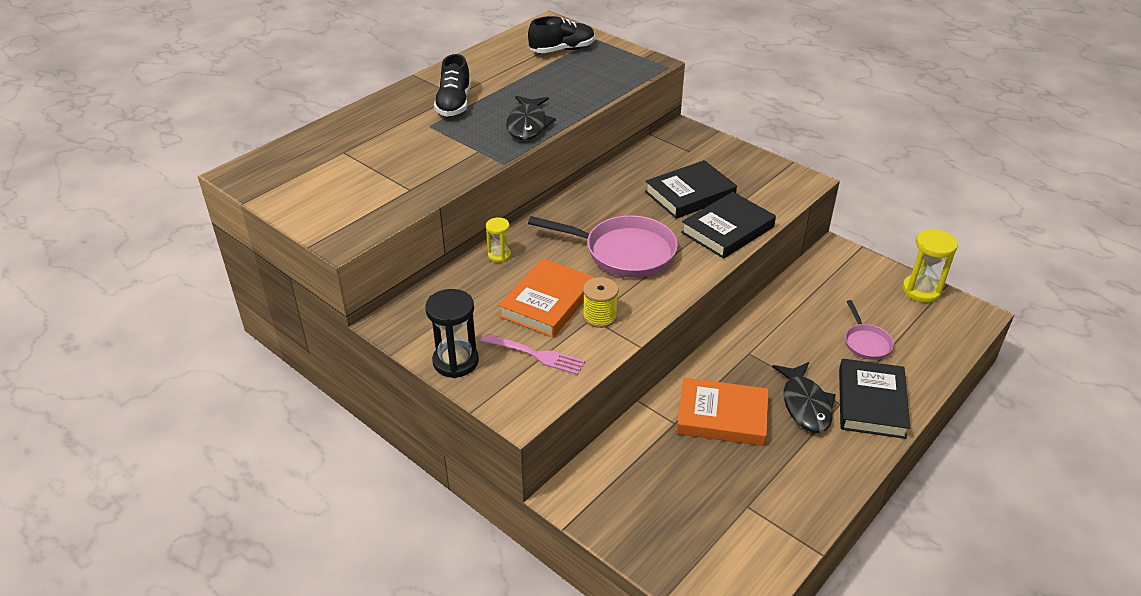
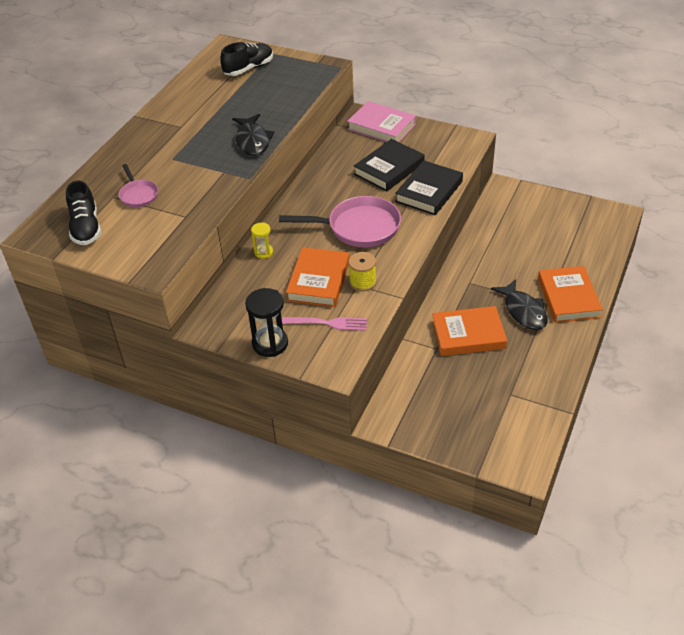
camera: 15 degrees left, 5 degrees up
(454, 104) = (183, 135): black shoe -> black shoe (86, 228)
(701, 146) = (381, 127): none -> pink book
(866, 343) = (549, 254): pink pan -> pink pan (138, 195)
(871, 402) = (568, 298): black book -> orange book
(921, 291) = (574, 205): yellow hourglass -> none

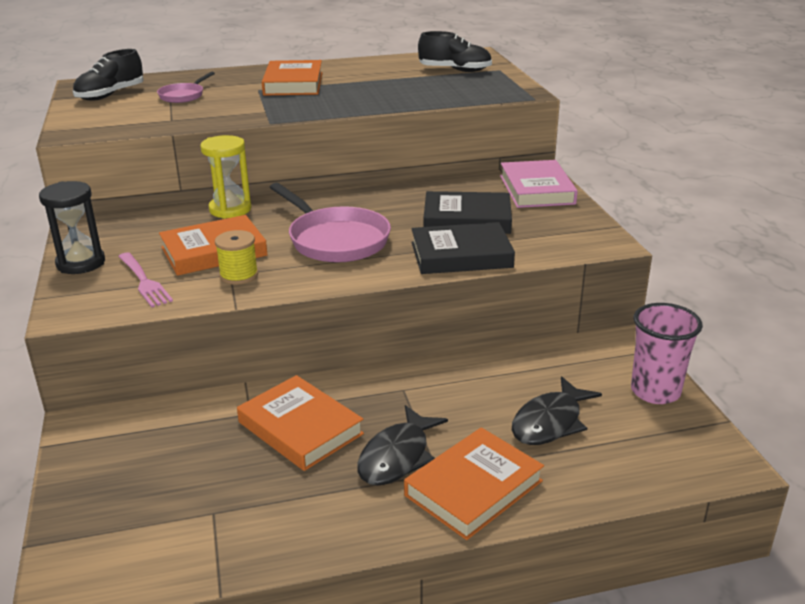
camera: 50 degrees right, 15 degrees down
(181, 140) = (293, 84): none -> orange book
(252, 141) = (335, 106): black fish -> black fish (550, 422)
(263, 252) = (230, 209): yellow hourglass -> yellow hourglass, size x1.74
(551, 203) = (655, 391): none -> pink cup

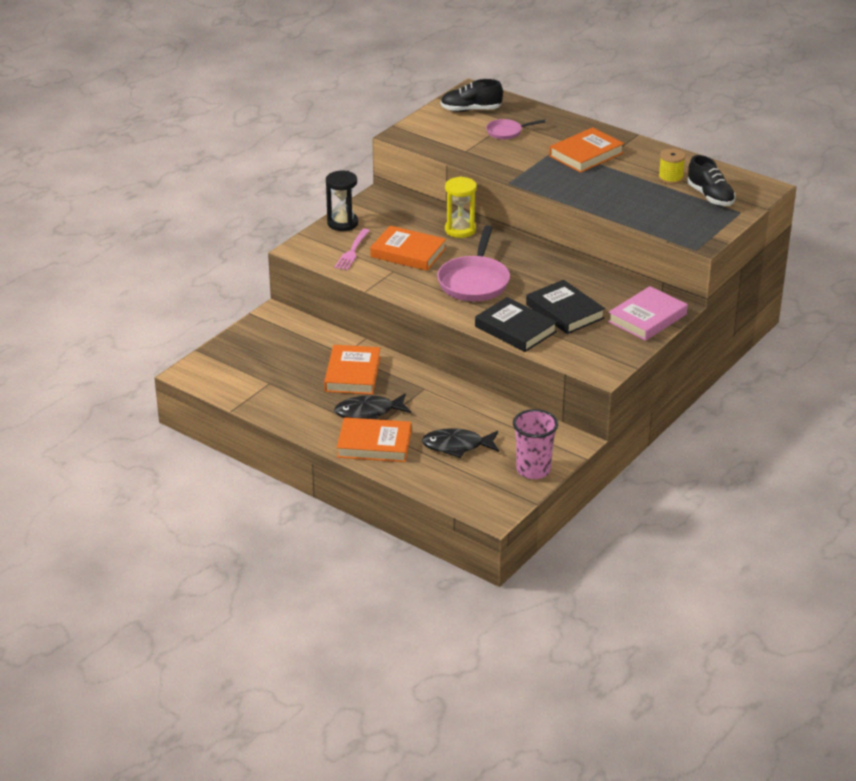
camera: 50 degrees right, 5 degrees up
(239, 275) = (396, 274): yellow spool -> yellow spool (670, 178)

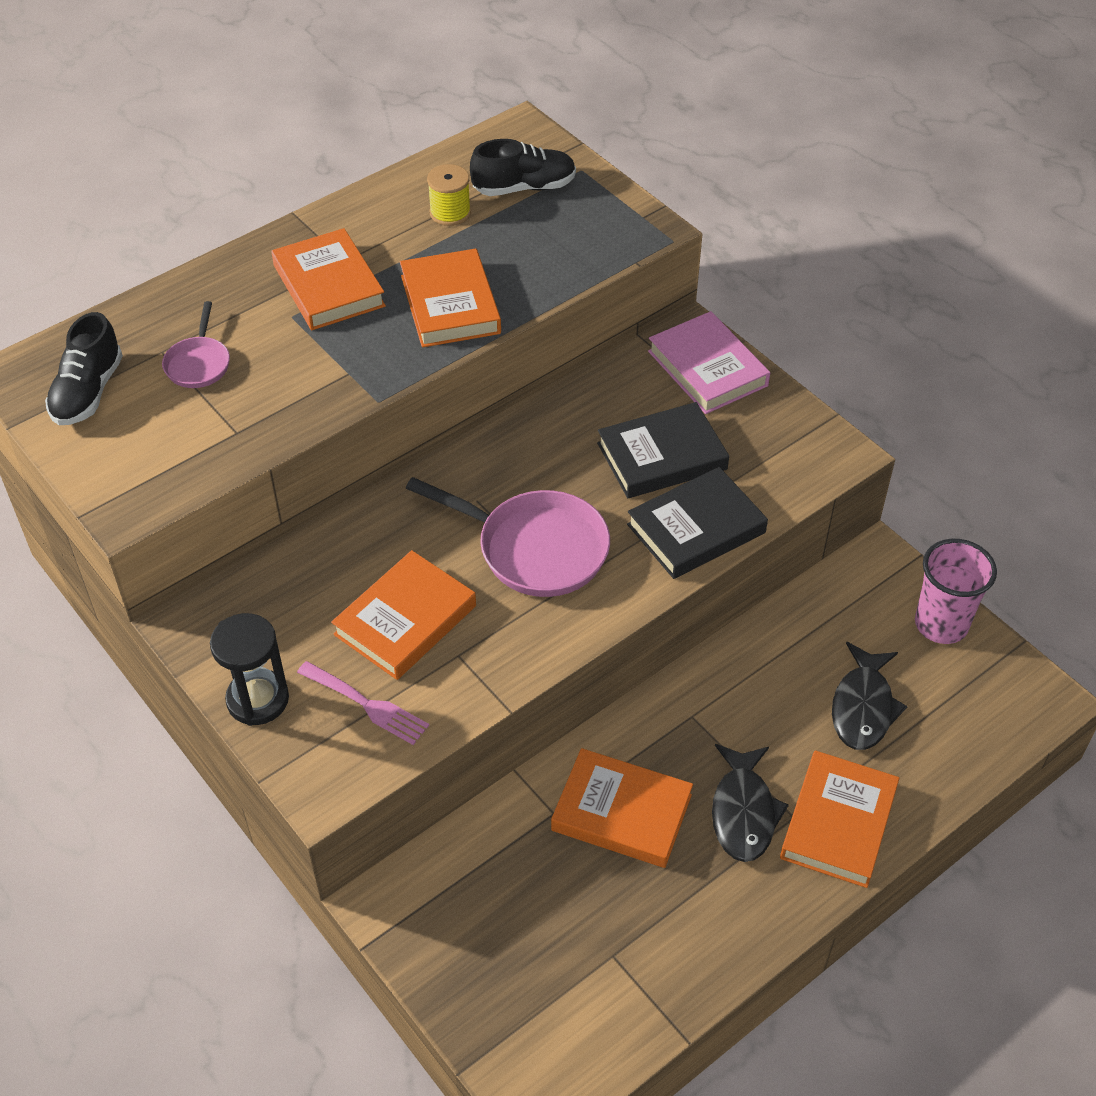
camera: 75 degrees left, 15 degrees up
(460, 230) = (359, 530): yellow hourglass -> none
(594, 190) = (450, 304): none -> orange book

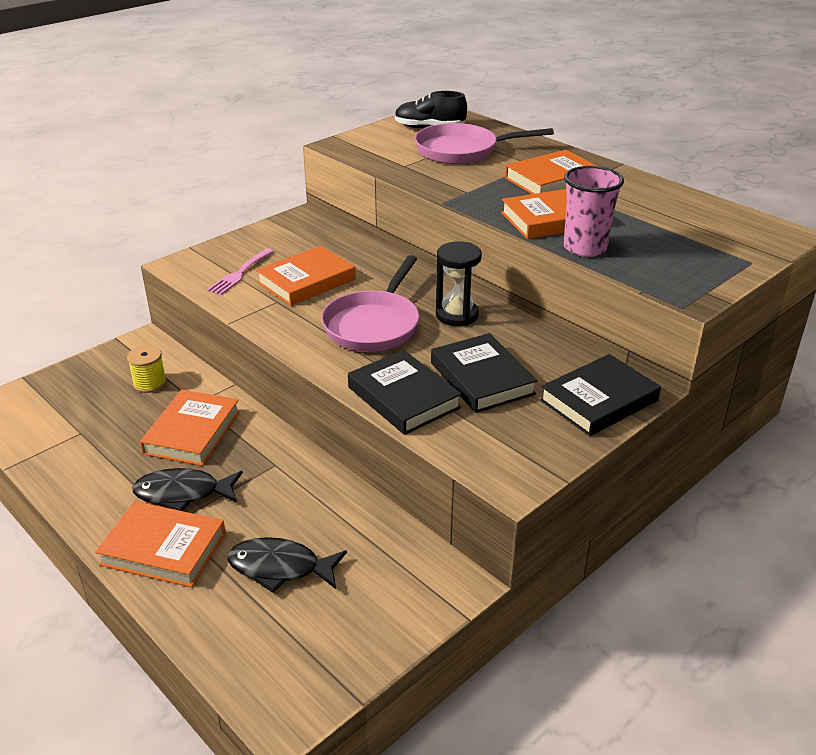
camera: 85 degrees right, 15 degrees down
(198, 364) = (462, 151): pink pan -> pink pan, size x1.90
(258, 699) = (247, 241): black hourglass -> black hourglass (456, 315)
(405, 620) = (306, 281): orange book -> orange book turned 75 degrees counterclockwise
(450, 213) = (657, 213): yellow spool -> yellow spool (150, 383)
(524, 187) = (709, 239): black shoe -> none
(707, 368) = (599, 400): pink book -> black book
(941, 624) = (379, 630): pink cup -> pink cup (585, 248)

